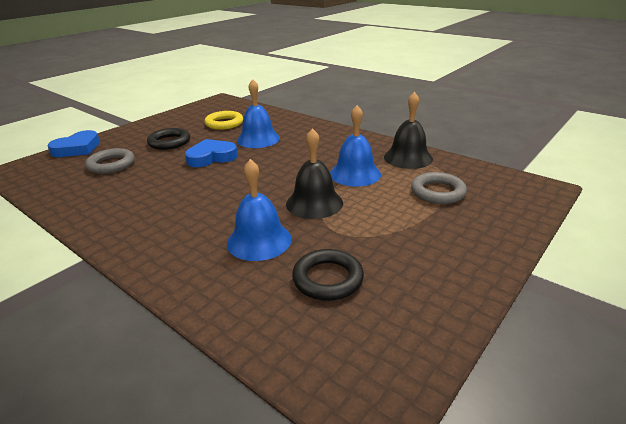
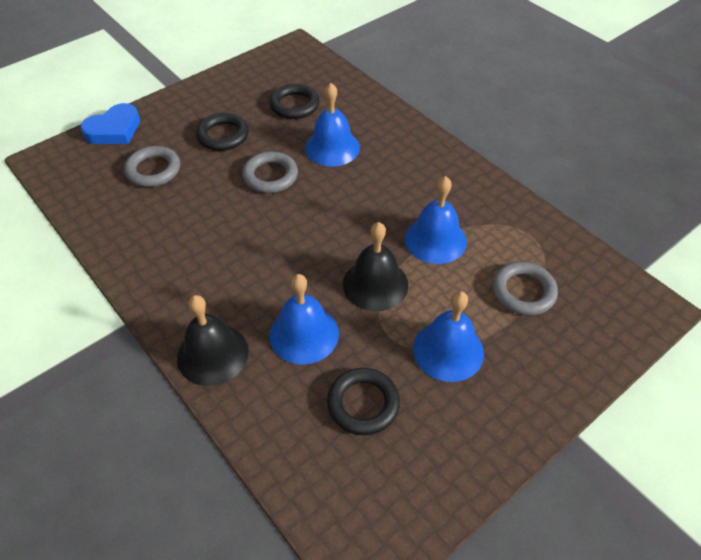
camera: 10 degrees right, 20 degrees up
(211, 157) = (270, 176): blue heart -> grey ring
(224, 123) = (294, 105): yellow ring -> black ring
(392, 233) = (448, 350): none -> blue bell
(408, 158) = (509, 219): black bell -> black bell (213, 354)

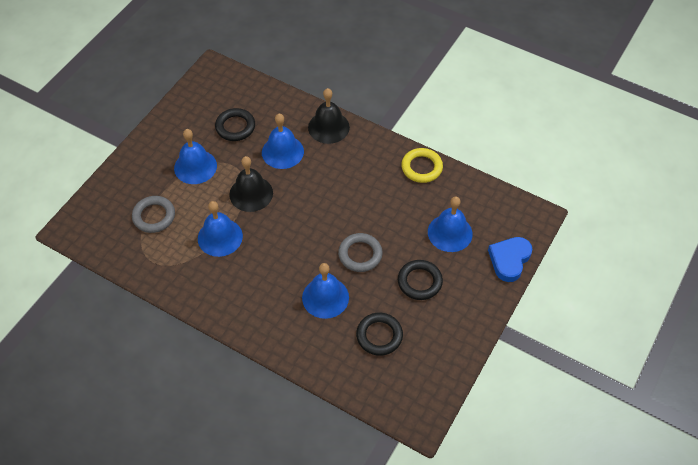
camera: 160 degrees right, 5 degrees up
(125, 252) = (421, 167): none -> yellow ring
(153, 170) = (450, 233): grey ring -> blue bell

